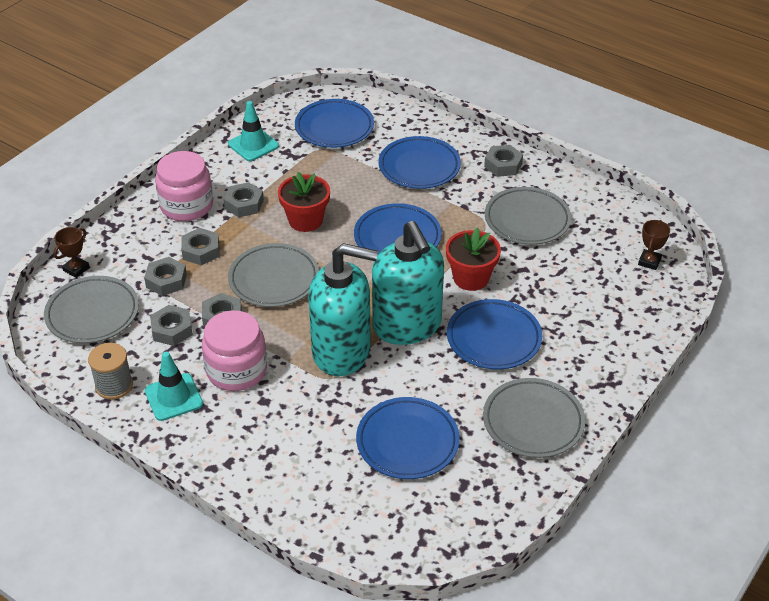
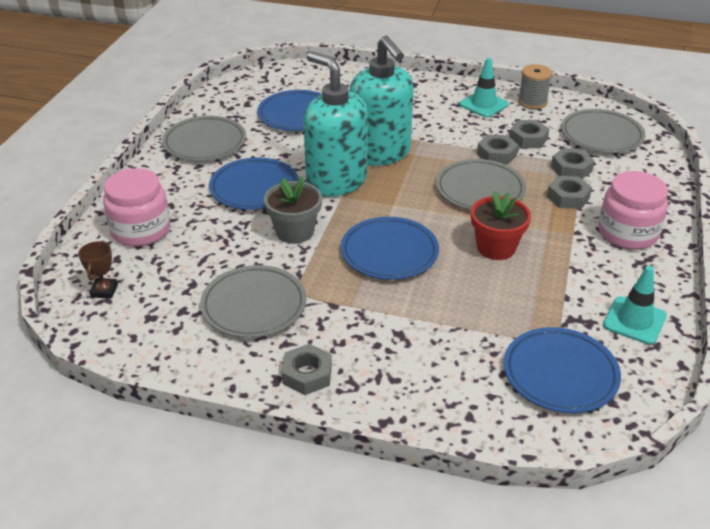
camera: 160 degrees right, 5 degrees down
(76, 269) = (656, 160): brown trophy -> none
(236, 370) = (453, 126): pink jar -> pink jar (141, 230)
(244, 204) = (573, 248): grey nut -> none
(342, 352) = (380, 153): turquoise soap dispenser -> turquoise soap dispenser turned 105 degrees counterclockwise
(419, 167) = (413, 343): blue plate -> none
(471, 278) = (294, 232): red flower pot -> grey flower pot

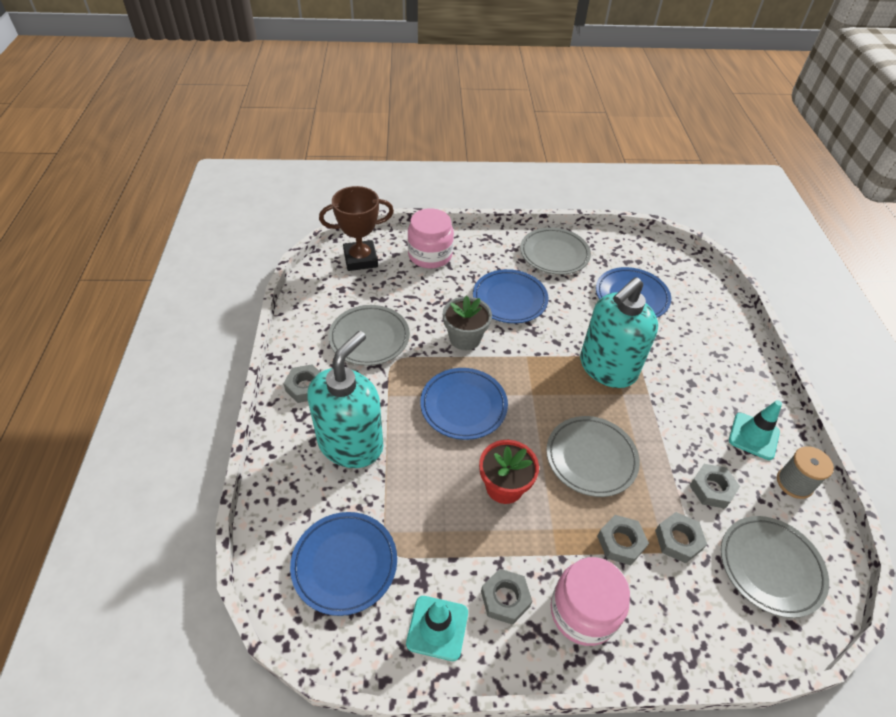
camera: 70 degrees right, 10 degrees up
(104, 291) = (360, 259): brown trophy -> brown trophy, size x2.01
(336, 181) = (546, 347): turquoise soap dispenser -> turquoise soap dispenser (351, 444)
(496, 154) = (663, 463): grey nut -> grey nut (505, 599)

